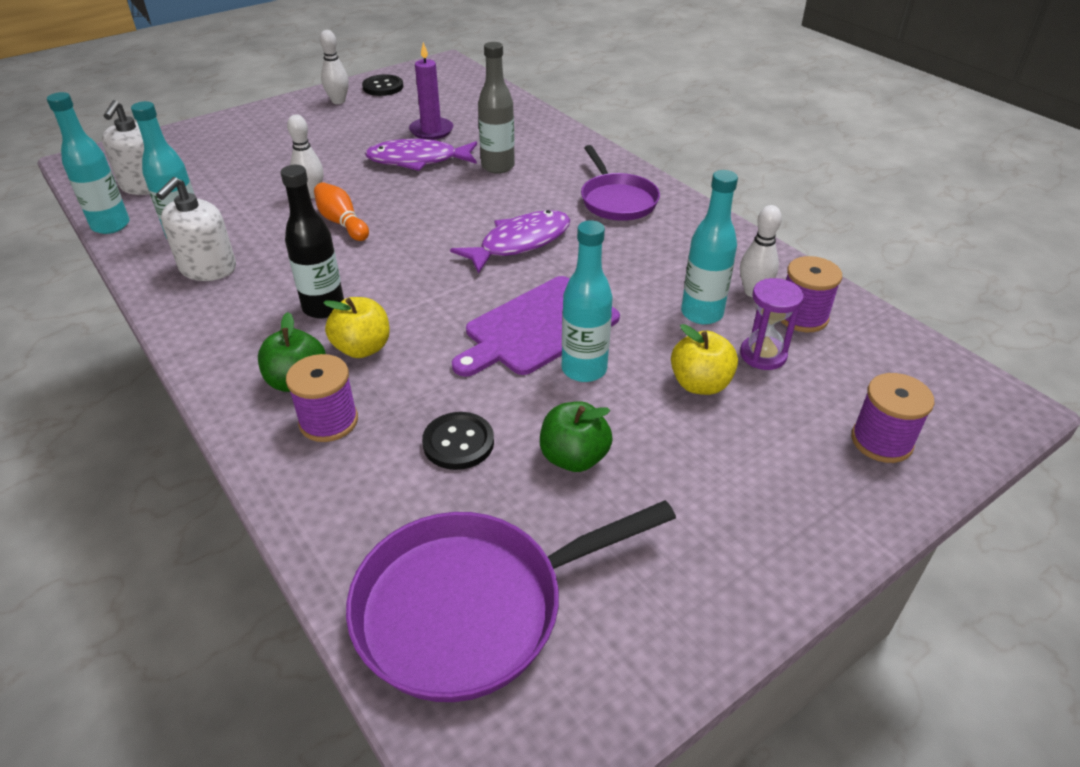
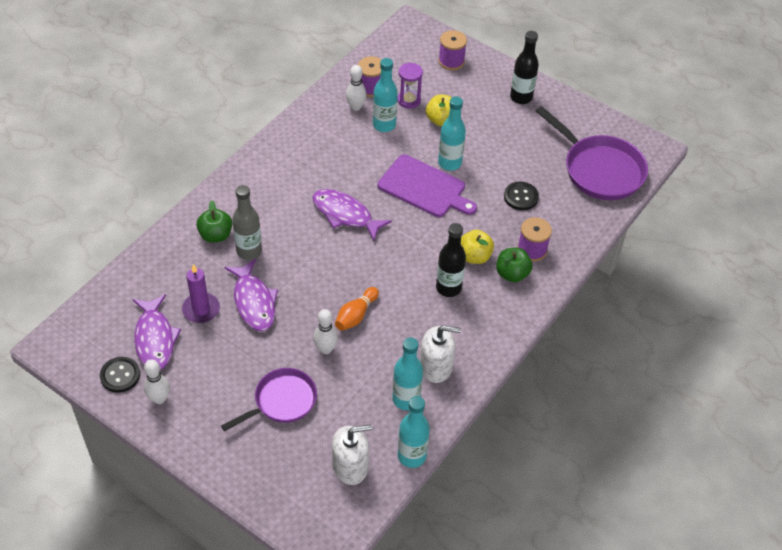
camera: 110 degrees left, 10 degrees up
(412, 105) = (155, 339): none -> purple fish
(574, 457) = (509, 155): green apple -> green apple (216, 235)
(617, 200) = (276, 177): purple pan -> purple pan (281, 401)
(750, 530) = (521, 97): none -> black bottle

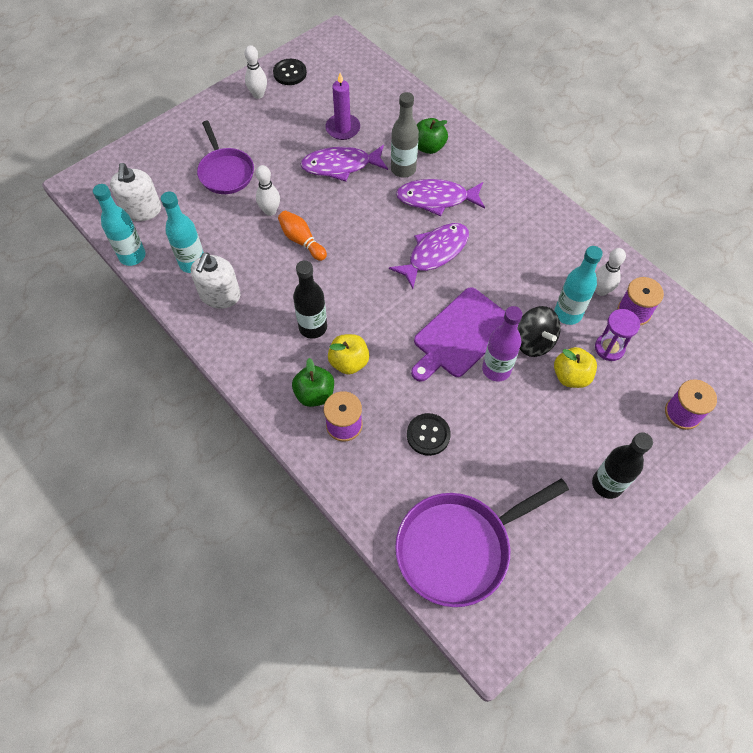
camera: 105 degrees right, 10 degrees up
(155, 339) = (320, 96): purple fish -> purple fish (436, 199)
(417, 143) = (534, 341): none -> black spinning top
(449, 163) = (496, 369): turquoise bottle -> purple bottle

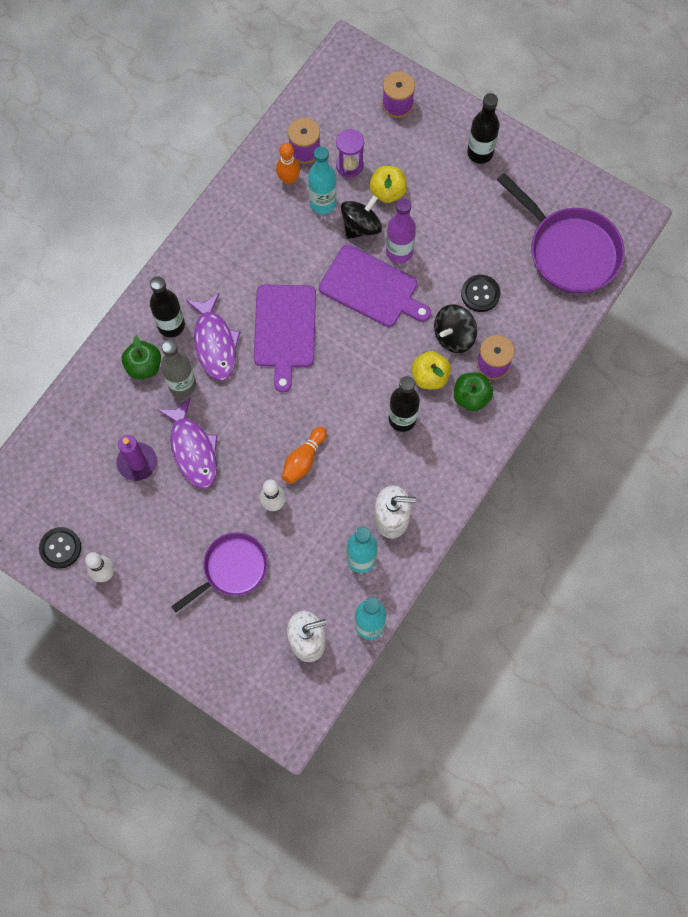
camera: 105 degrees left, 10 degrees up
(386, 396) = (453, 336): none -> black spinning top
(434, 253) = (285, 330): purple fish -> purple cutting board
(462, 172) = (171, 325): none -> black bottle
(601, 290) = (288, 179): white bowling pin -> orange bowling pin

